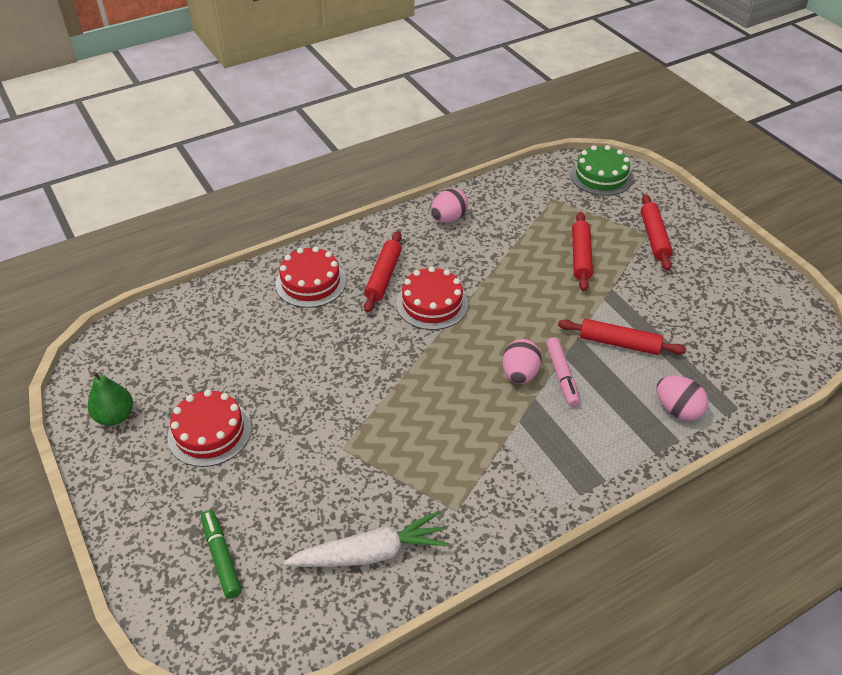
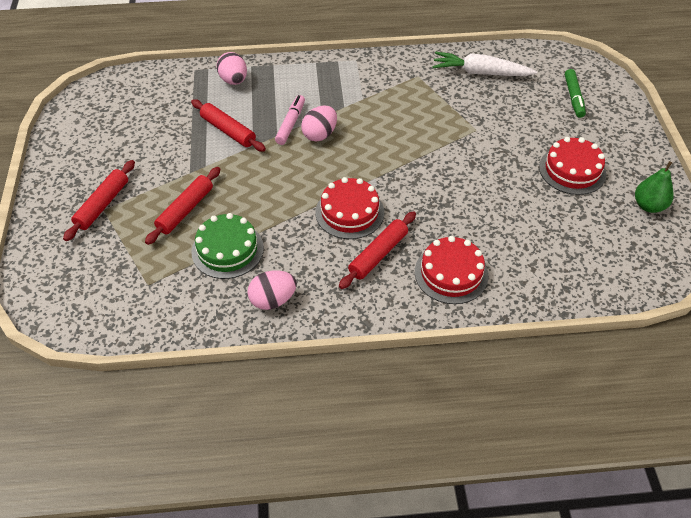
camera: 155 degrees left, 5 degrees up
(601, 176) = (70, 295): green cake -> green cake (227, 250)

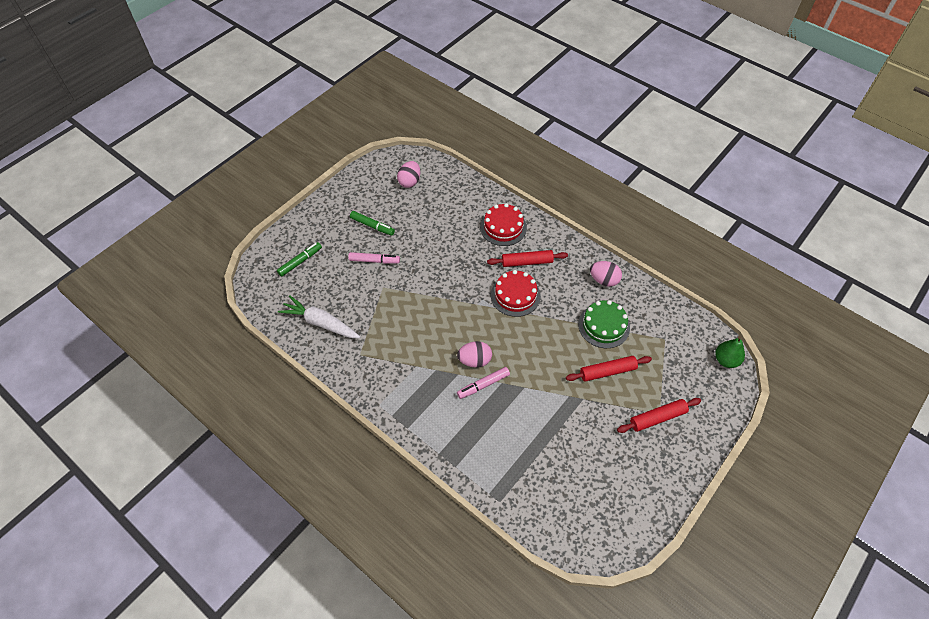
camera: 135 degrees left, 5 degrees up
(228, 131) = (529, 414): red rolling pin -> none
(234, 80) = (482, 461): pink egg -> pink egg (409, 182)
(480, 73) = (321, 323): white carrot -> white carrot turned 150 degrees clockwise
(518, 143) = (374, 261): none -> pink marker
(572, 170) = (372, 226): red cake -> green marker
(649, 206) = (368, 184): green pear -> green pear (726, 360)

